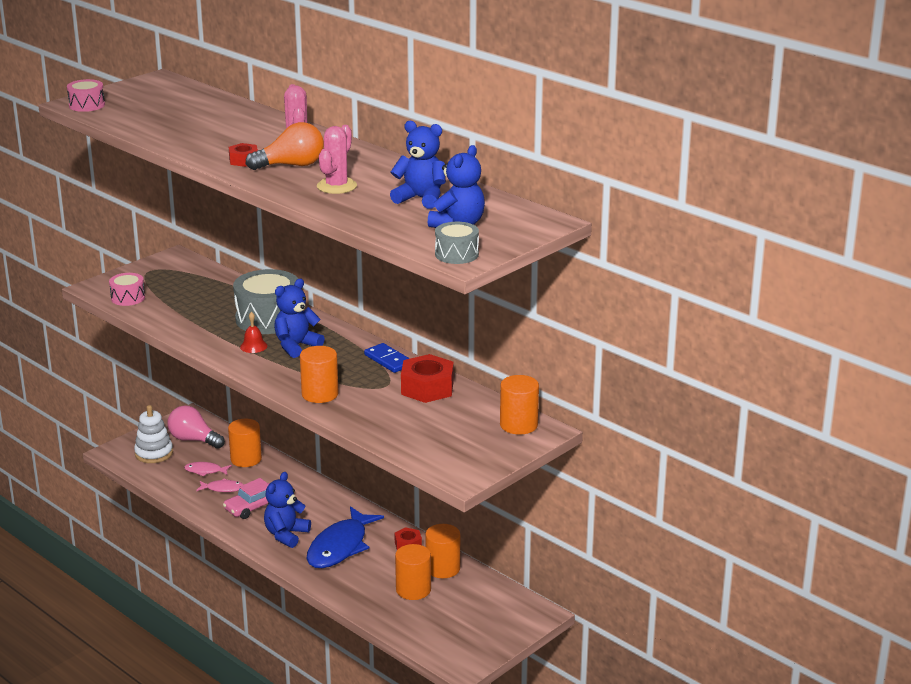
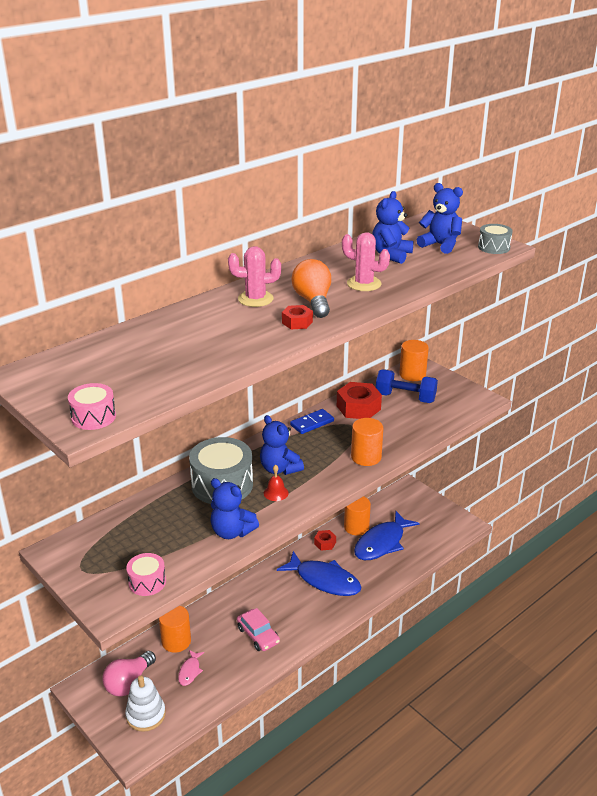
camera: 85 degrees left, 5 degrees up
(223, 488) = (224, 657): pink fish -> none
(286, 535) = (304, 612): blue teddy bear -> blue teddy bear (232, 532)
(413, 590) = (382, 543): orange cylinder -> blue fish
(456, 419) = (405, 398): none -> blue dumbbell

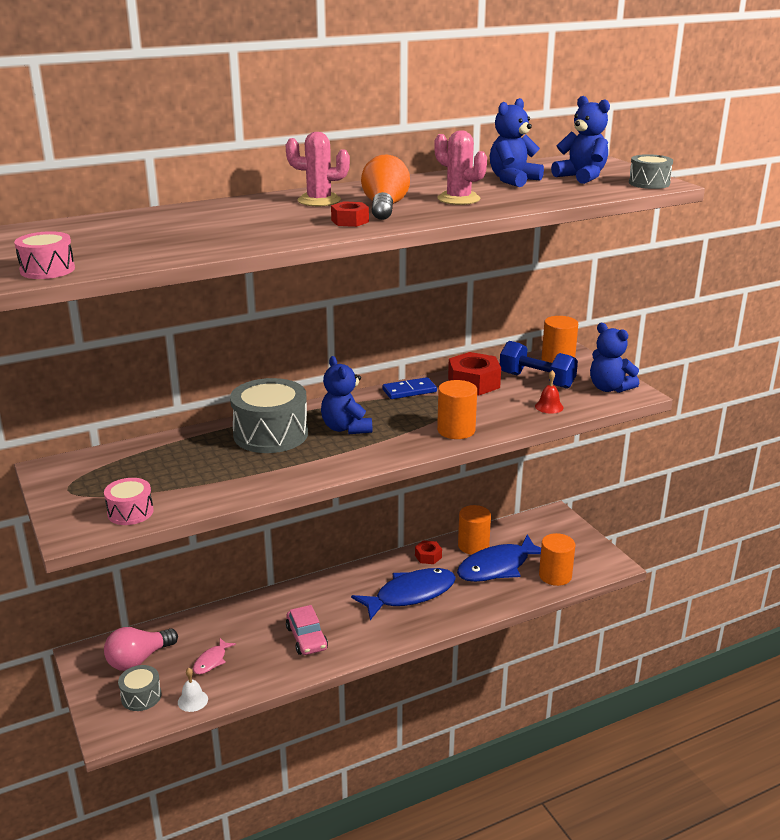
camera: 15 degrees right, 5 degrees down
(146, 715) = (141, 696): white stacking toy -> grey drum
(176, 641) = (211, 627): orange cylinder -> orange cylinder (555, 576)
(189, 709) = (192, 700): none -> white bell
(232, 532) = (255, 479): blue teddy bear -> blue teddy bear (609, 388)
(276, 493) = (328, 450): red bell -> red bell (549, 406)
(324, 580) = (410, 595): blue fish -> blue fish turned 75 degrees counterclockwise

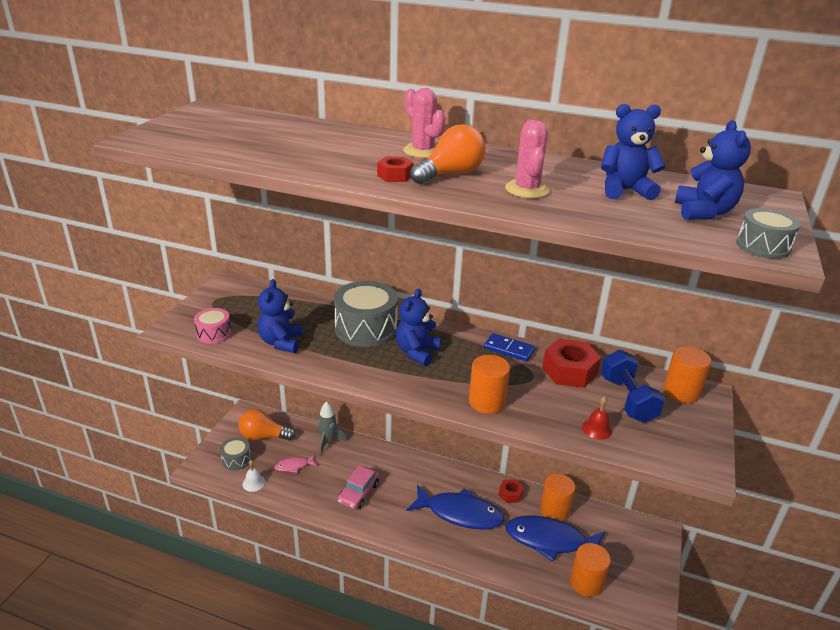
camera: 45 degrees right, 5 degrees up
(47, 270) = (153, 139): pink drum -> none
(138, 660) = (263, 436): pink light bulb -> orange light bulb
(216, 621) = (328, 442): none -> grey rocket
(609, 388) = (685, 446): blue teddy bear -> blue teddy bear (281, 342)

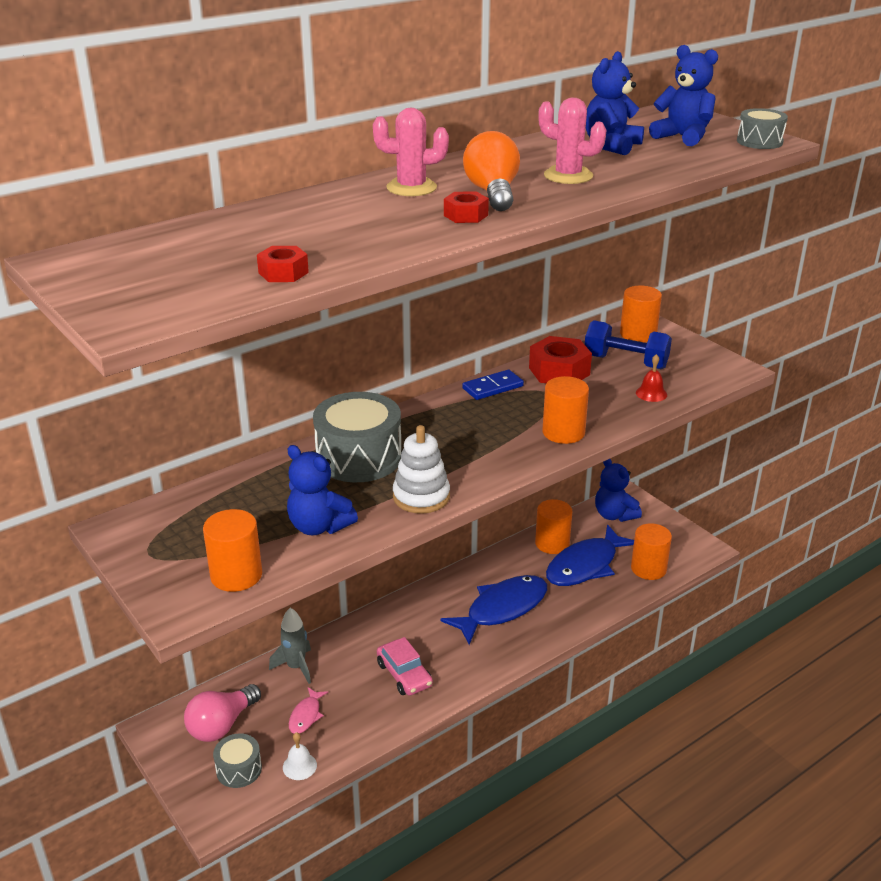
camera: 55 degrees left, 0 degrees up
(214, 334) = (236, 575): pink drum -> orange cylinder
(263, 436) = (221, 725): orange light bulb -> pink light bulb
(345, 368) = (421, 497): none -> white stacking toy
(417, 352) = (441, 441): blue teddy bear -> blue teddy bear (614, 515)
(510, 494) = (507, 561): red nut -> red nut (283, 273)

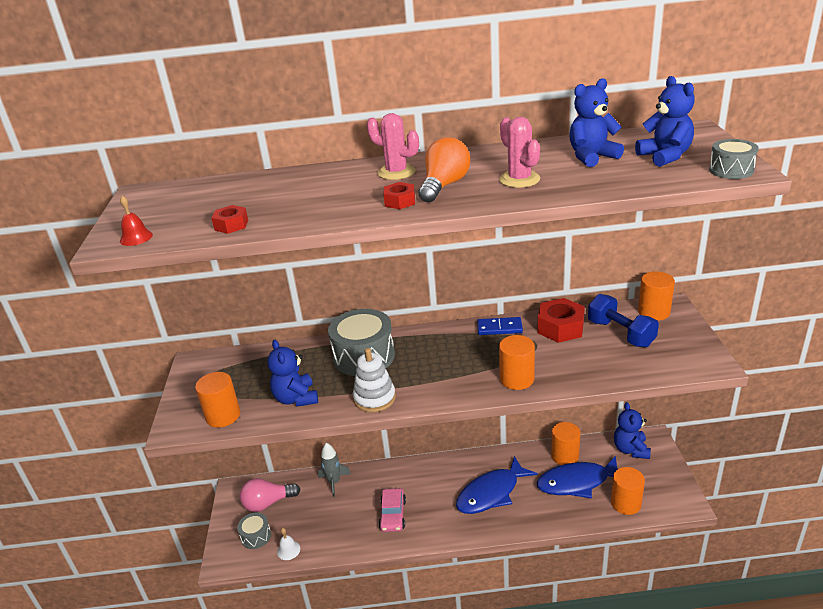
camera: 35 degrees right, 0 degrees up
(306, 715) = (316, 518): pink fish -> none
(502, 609) = (491, 493): blue fish -> blue fish turned 150 degrees clockwise
(651, 393) = (616, 366): red bell -> red bell (136, 238)

